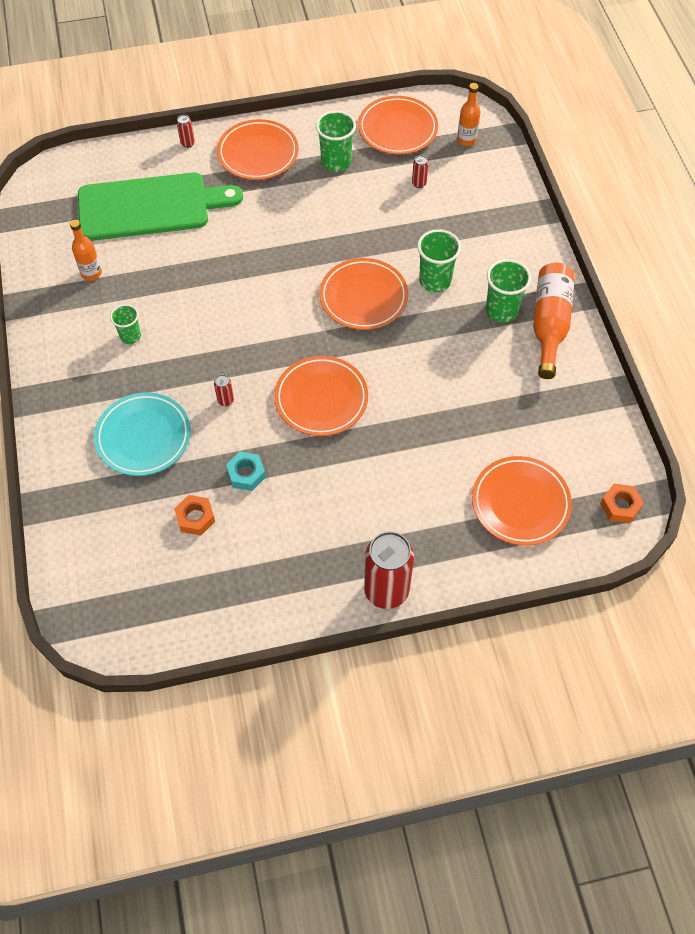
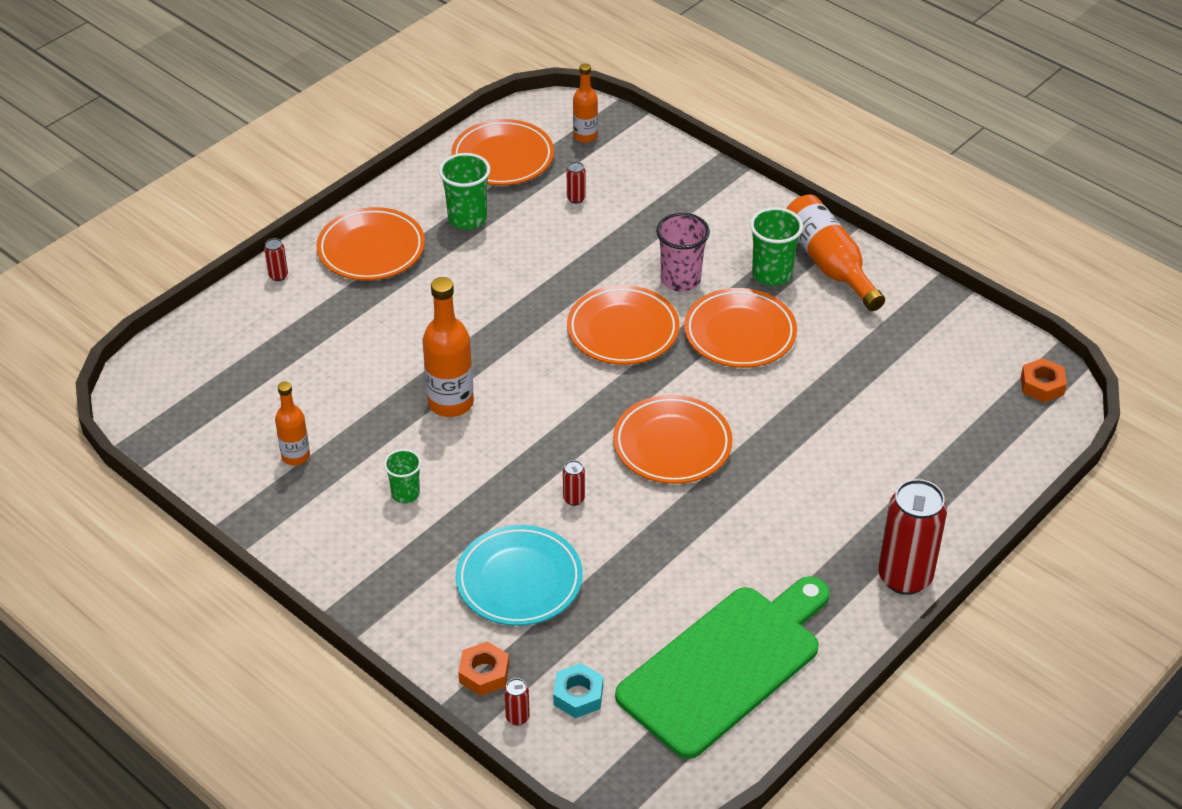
camera: 35 degrees left, 15 degrees down
(61, 530) = (517, 717): none -> red can
(150, 207) = (299, 358): green cutting board -> green cutting board (726, 666)
(195, 518) = (652, 623): orange nut -> orange nut (484, 673)
(211, 288) = (451, 403): none -> orange bottle
(246, 474) = (664, 554): turquoise nut -> turquoise nut (578, 695)
(435, 281) = (680, 280): green cup -> pink cup
(520, 503) = (953, 432): orange plate -> orange plate (740, 333)

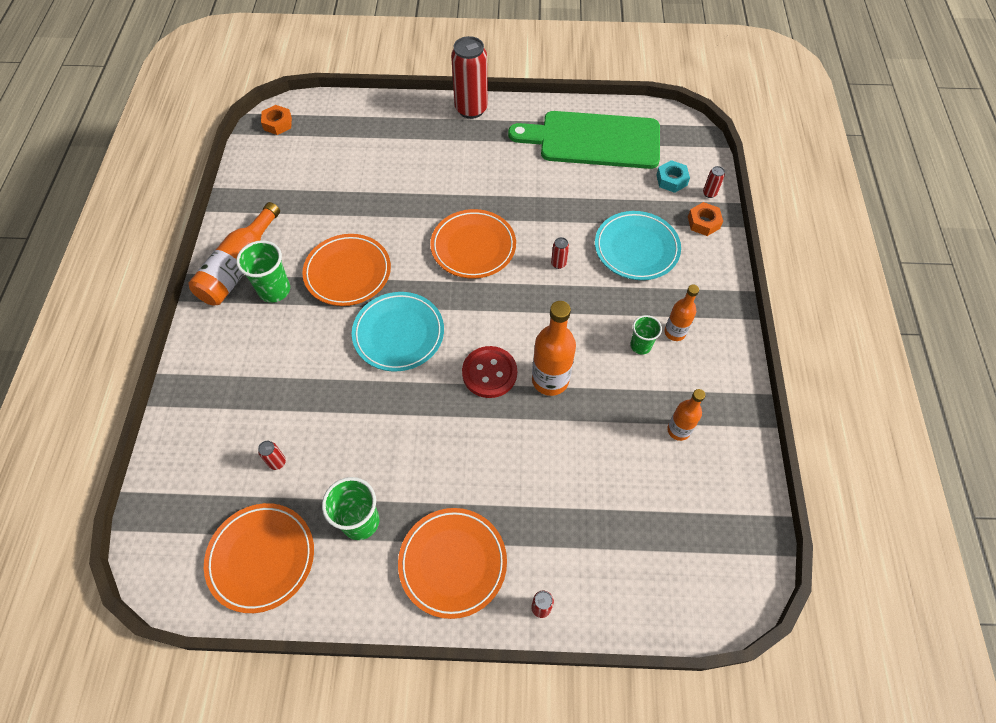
camera: 130 degrees left, 15 degrees up
(508, 366) = (489, 373): none -> red button
(585, 136) = (187, 516): orange bottle -> orange bottle (675, 332)
(623, 330) = (398, 334): orange plate -> turquoise plate
(680, 280) = (321, 335): pink cup -> none

